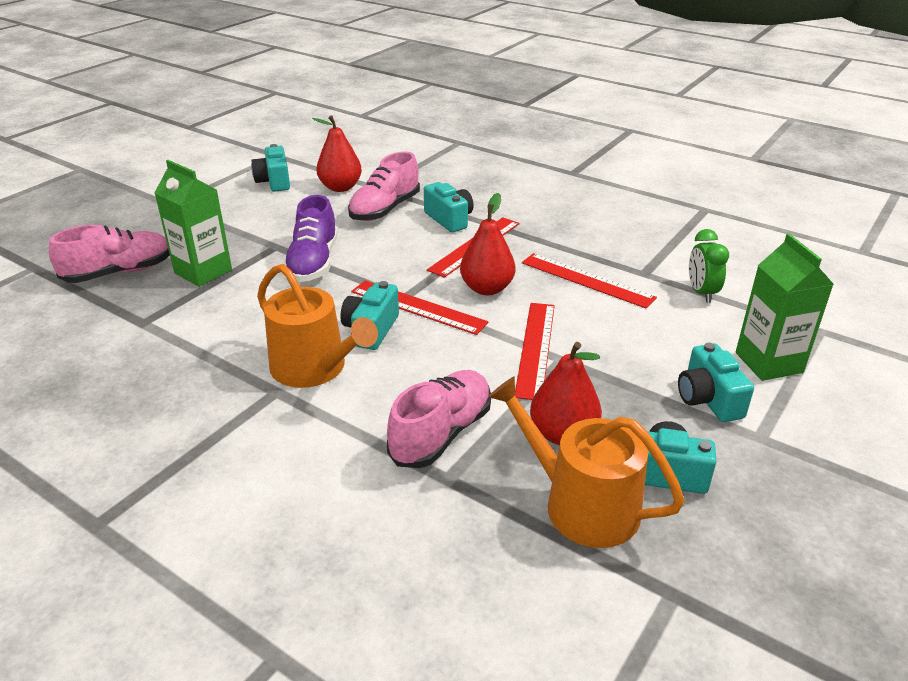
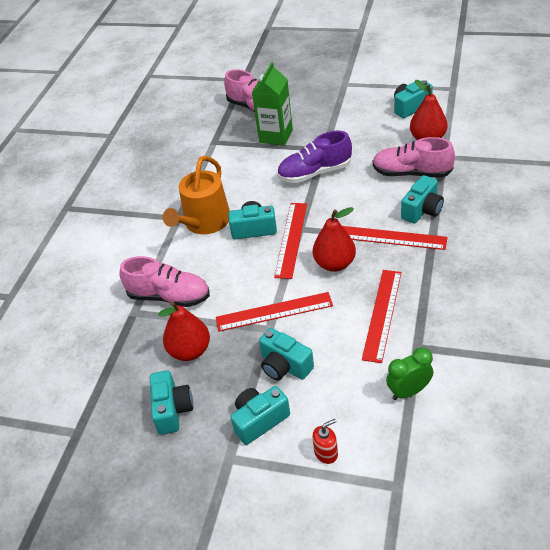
camera: 75 degrees right, 10 degrees up
(581, 504) = (132, 375): orange watering can -> none
(630, 361) = (284, 366): none -> turquoise camera
(768, 362) = (326, 453): green carton -> red soap dispenser

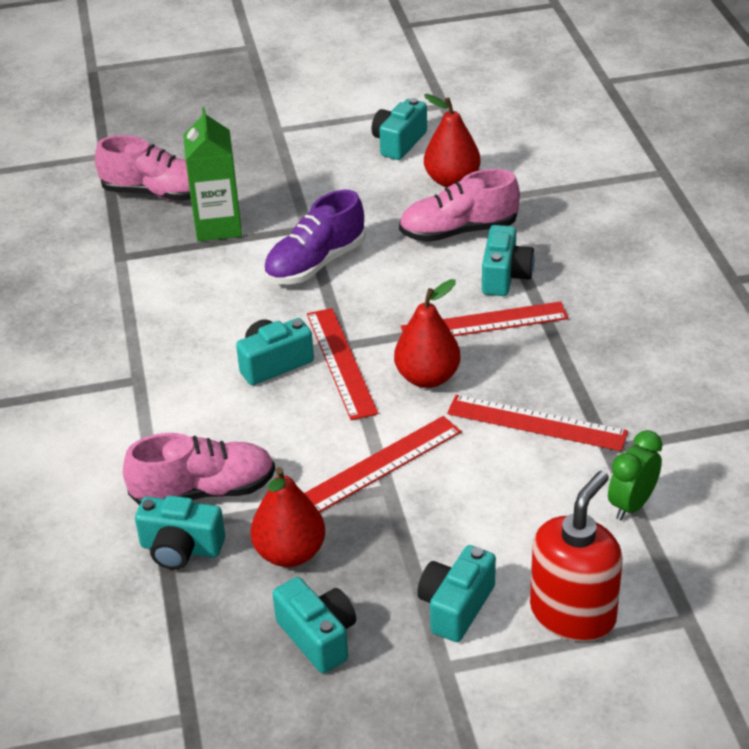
camera: 30 degrees left, 5 degrees down
(204, 223) = (187, 375): orange watering can -> none
(284, 366) = (444, 528): turquoise camera -> turquoise camera (181, 548)
(326, 453) = (573, 613): red soap dispenser -> red soap dispenser, size x2.20
(382, 314) = (536, 422): red ruler -> red ruler turned 60 degrees counterclockwise

